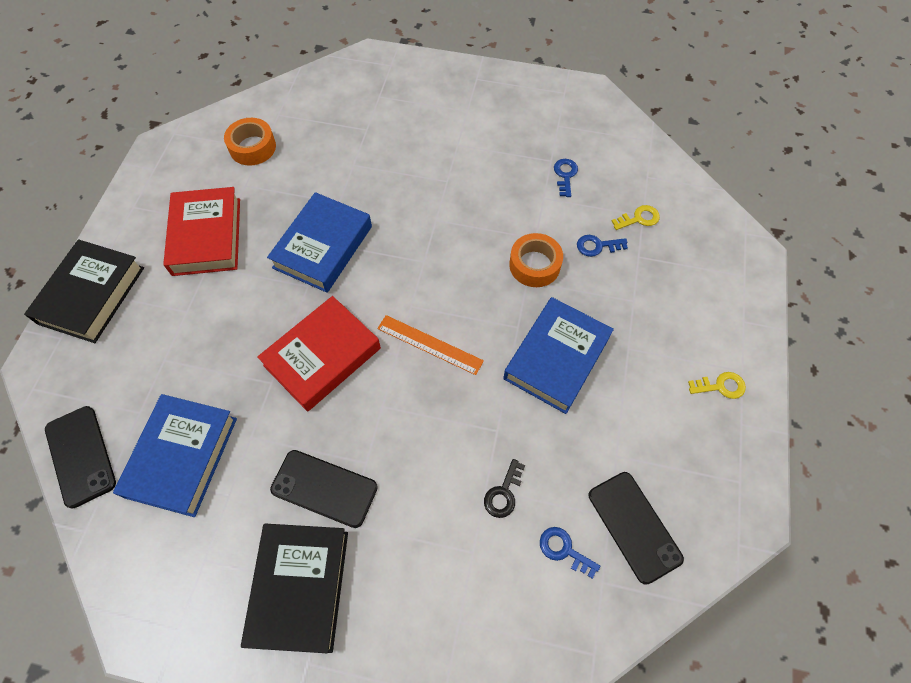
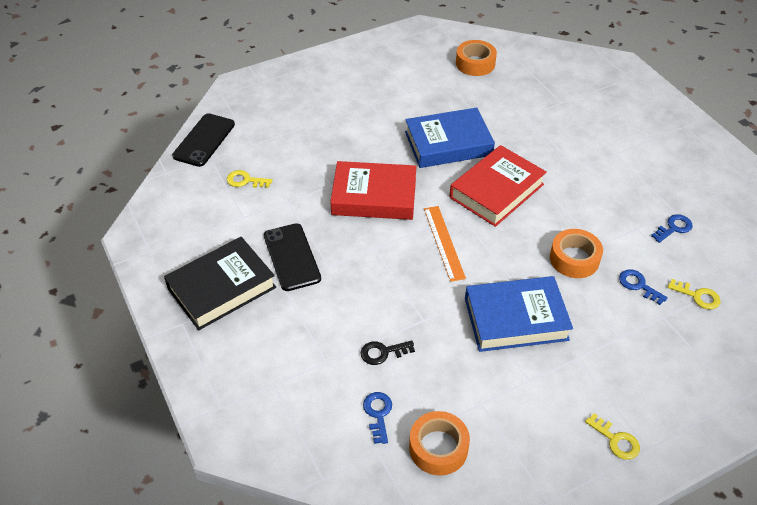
camera: 50 degrees right, 15 degrees down
(92, 295) = (298, 74): black book -> none
(182, 457) = (245, 180): blue book -> yellow key
(207, 236) = (390, 90): red book -> red book (496, 191)
(634, 526) = (438, 448): black phone -> orange tape

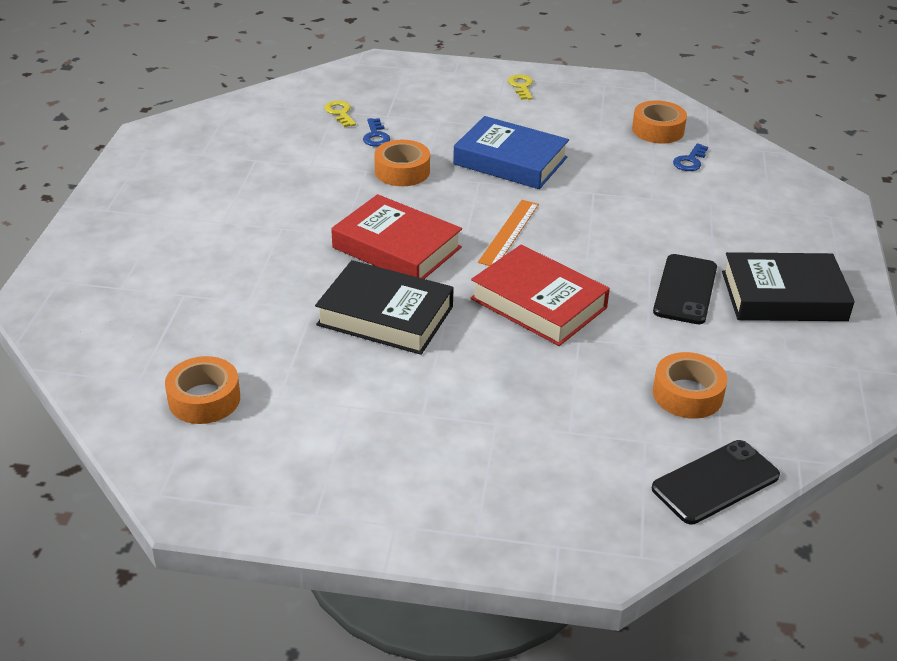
camera: 145 degrees left, 10 degrees down
(245, 180) = (687, 394): yellow key -> orange tape
(383, 352) = (652, 189): black key -> none
(448, 143) = (385, 316): blue book -> black book
(496, 191) = (397, 247): red book -> red book turned 45 degrees clockwise
(674, 228) = (279, 151): blue key -> none

